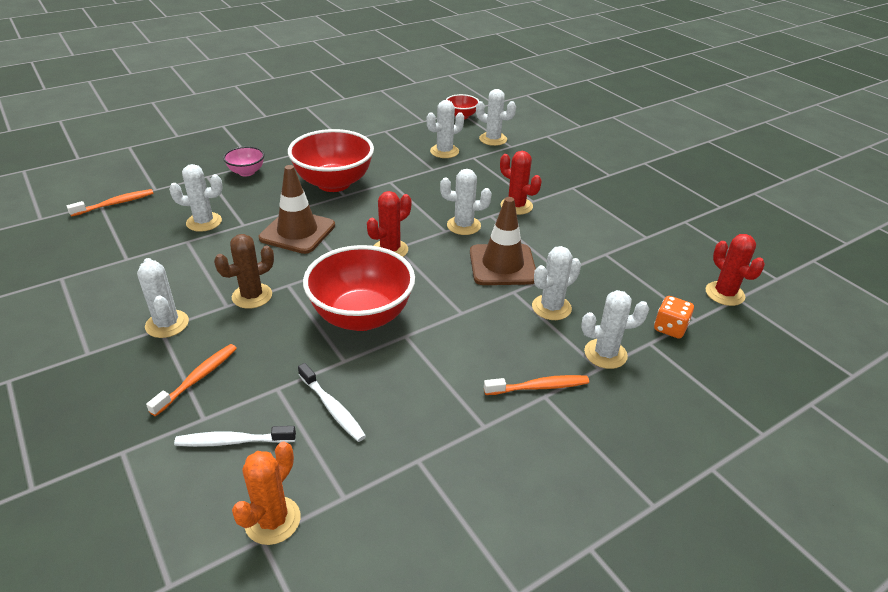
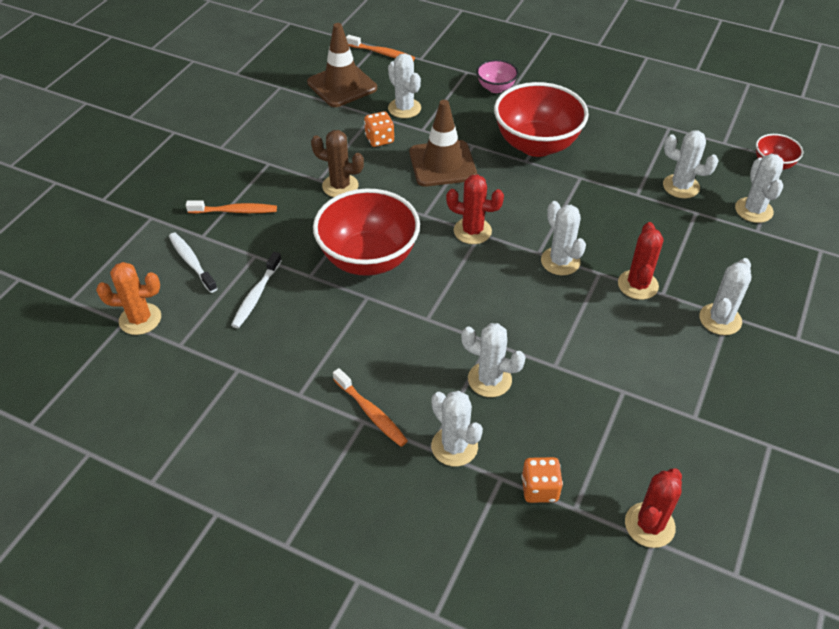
camera: 60 degrees right, 10 degrees up
(167, 324) = (275, 163): white cactus -> white cactus (720, 319)
(223, 250) = (379, 139): none -> orange dice
(502, 265) = (523, 317): brown traffic cone -> brown traffic cone (342, 85)

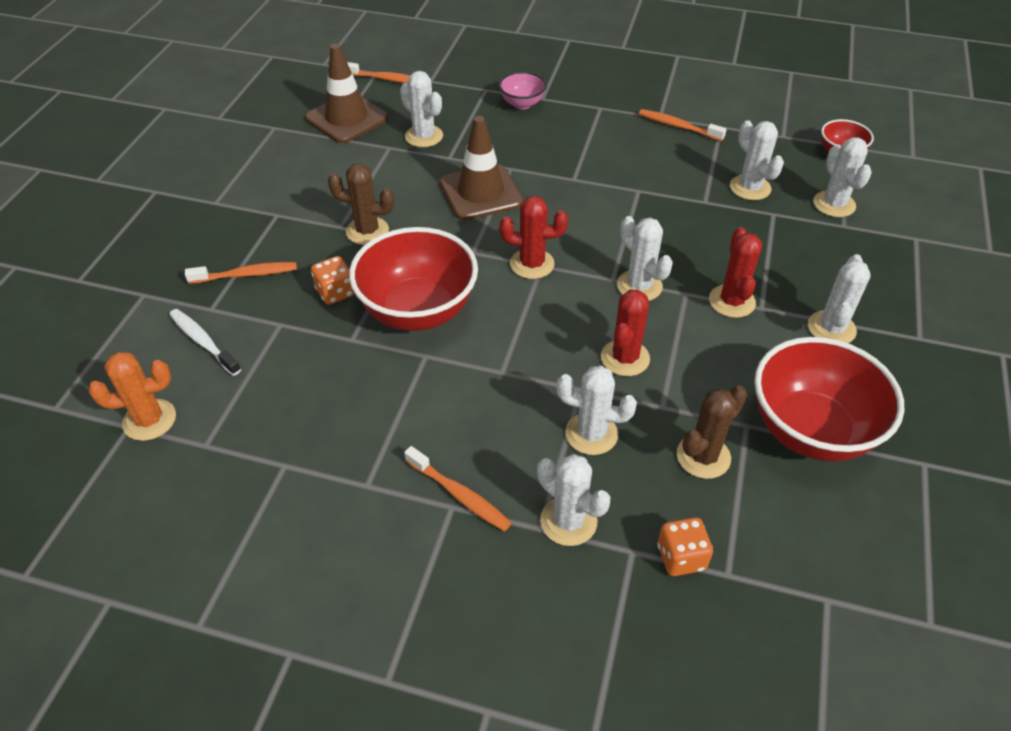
camera: 10 degrees left, 0 degrees up
(256, 295) = (290, 372): white toothbrush -> none
(379, 139) = (402, 173): orange dice -> orange dice (335, 292)
(536, 145) = (581, 160): red bowl -> red bowl (810, 430)
(579, 411) = (703, 456): none -> brown cactus
(630, 123) = (678, 126): none -> orange toothbrush
(649, 525) = (818, 580): red cactus -> red cactus (625, 358)
(681, 186) = (750, 188): white cactus -> white cactus turned 45 degrees clockwise

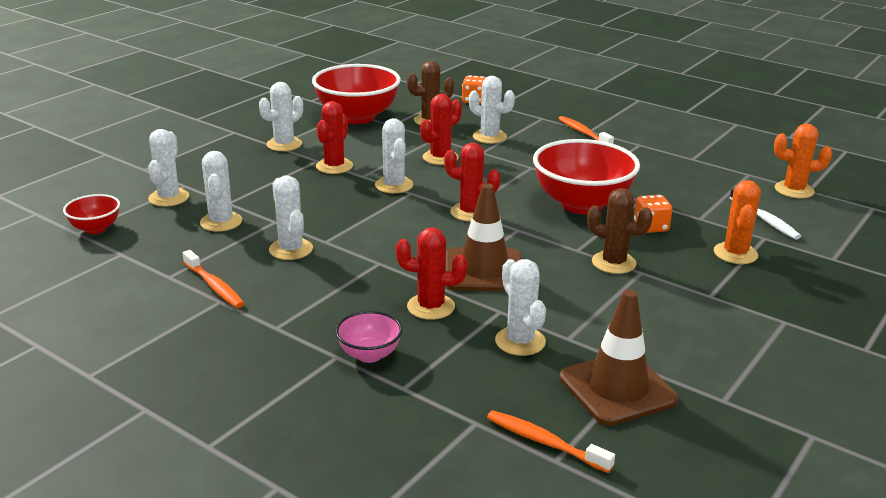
camera: 160 degrees left, 20 degrees down
(246, 275) = (735, 253): orange toothbrush -> orange cactus
(504, 148) = (430, 307): none -> red cactus
(568, 521) = (525, 117): white cactus -> white cactus (291, 249)

